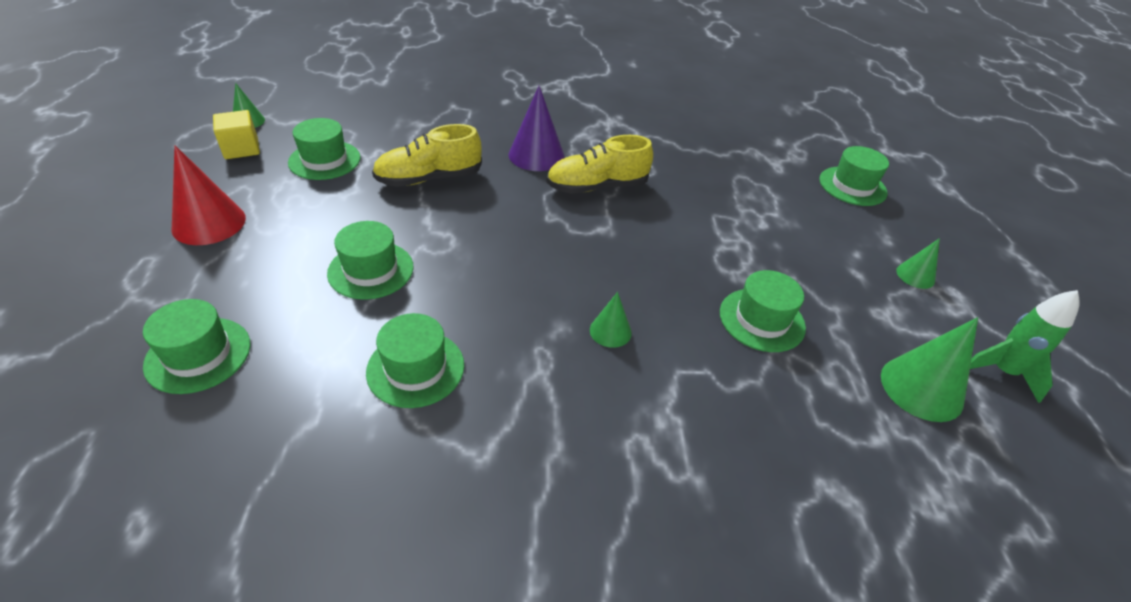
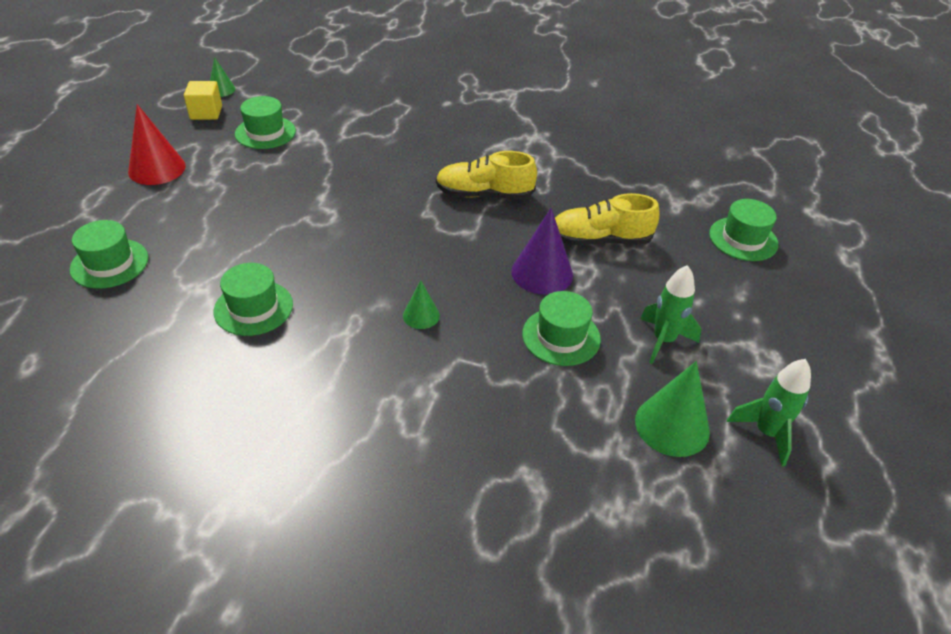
camera: 20 degrees right, 0 degrees up
(371, 270) = (257, 228): green hat -> none
(429, 178) = (341, 162): yellow shoe -> yellow shoe (600, 240)
(536, 155) = (446, 157): purple cone -> purple cone (542, 273)
(854, 300) = (663, 340): none -> green rocket
(915, 275) = (744, 333): green cone -> none

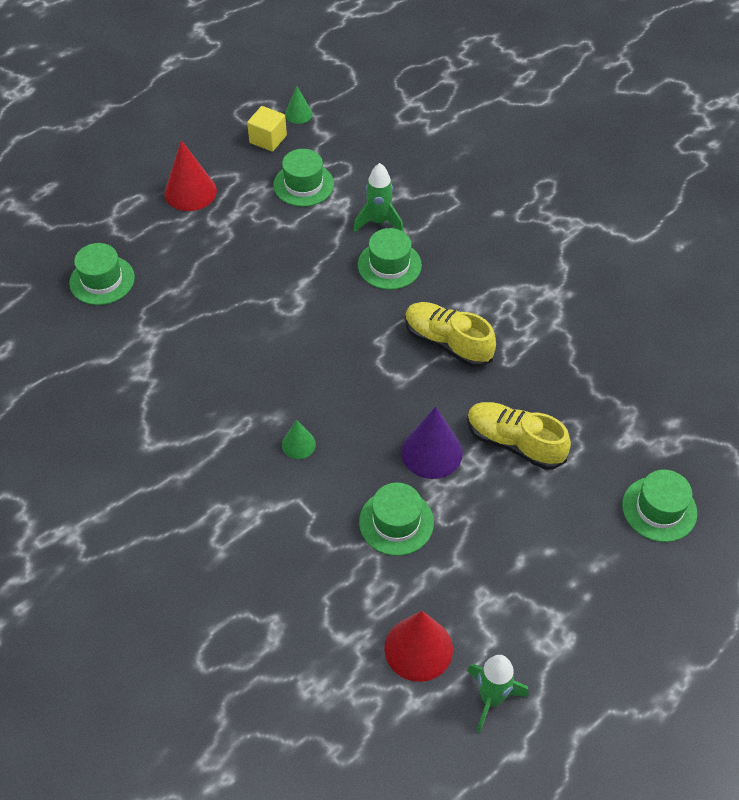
camera: 35 degrees right, 10 degrees up
(253, 308) = (178, 373): green hat -> green hat (389, 265)
(663, 340) = (481, 571): green rocket -> green rocket (379, 222)
(672, 425) = (418, 648): green cone -> red cone

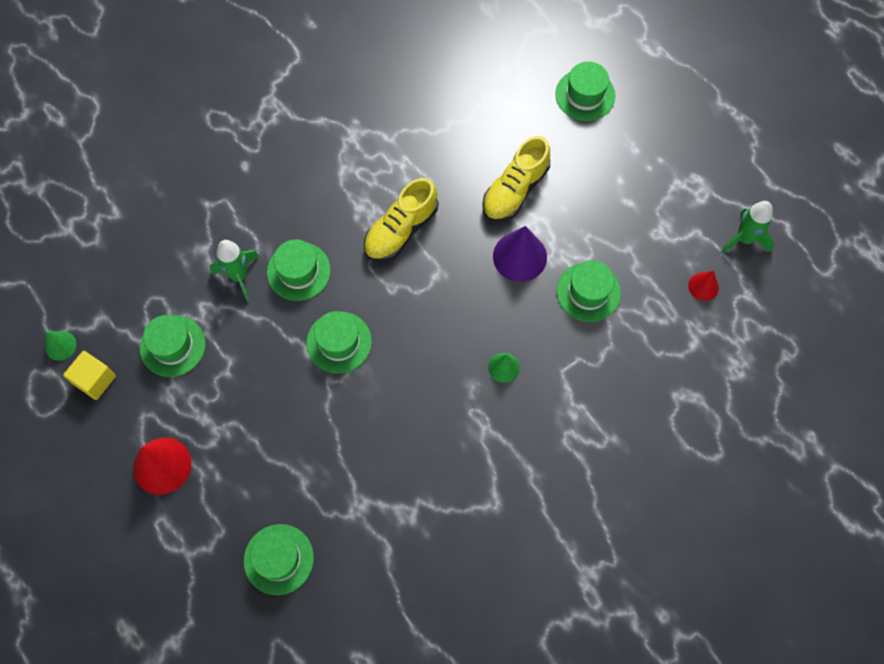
camera: 85 degrees left, 15 degrees up
(316, 303) = (339, 342): none -> green hat
(418, 648) = (703, 286): red cone -> red cone, size x0.56

